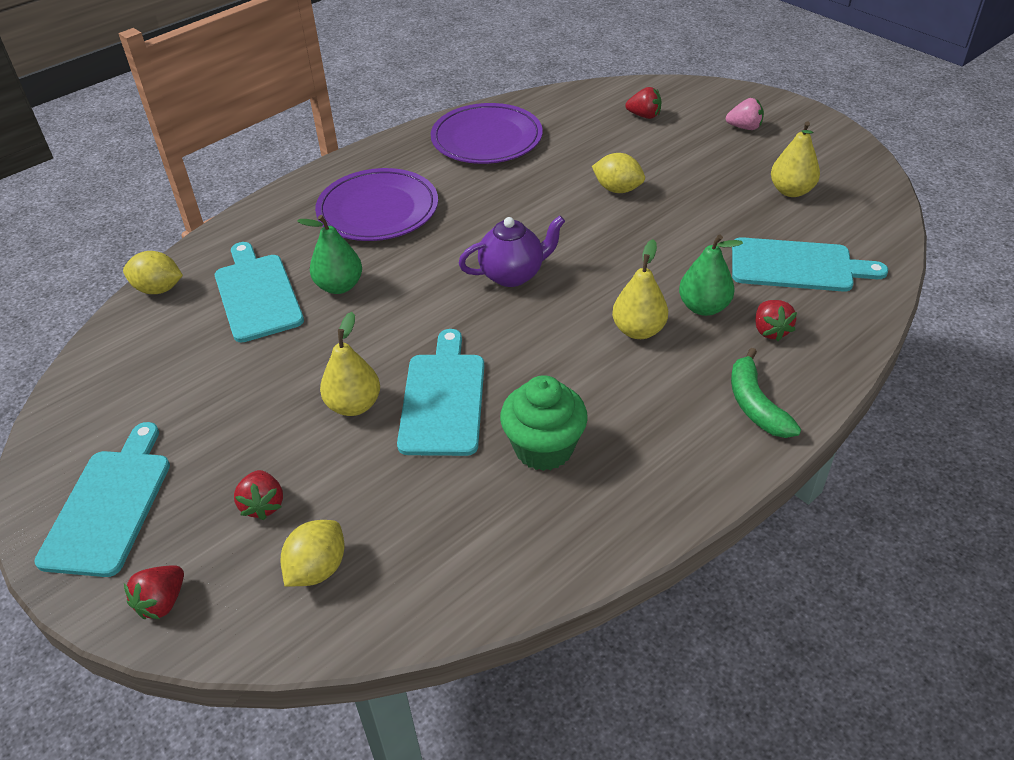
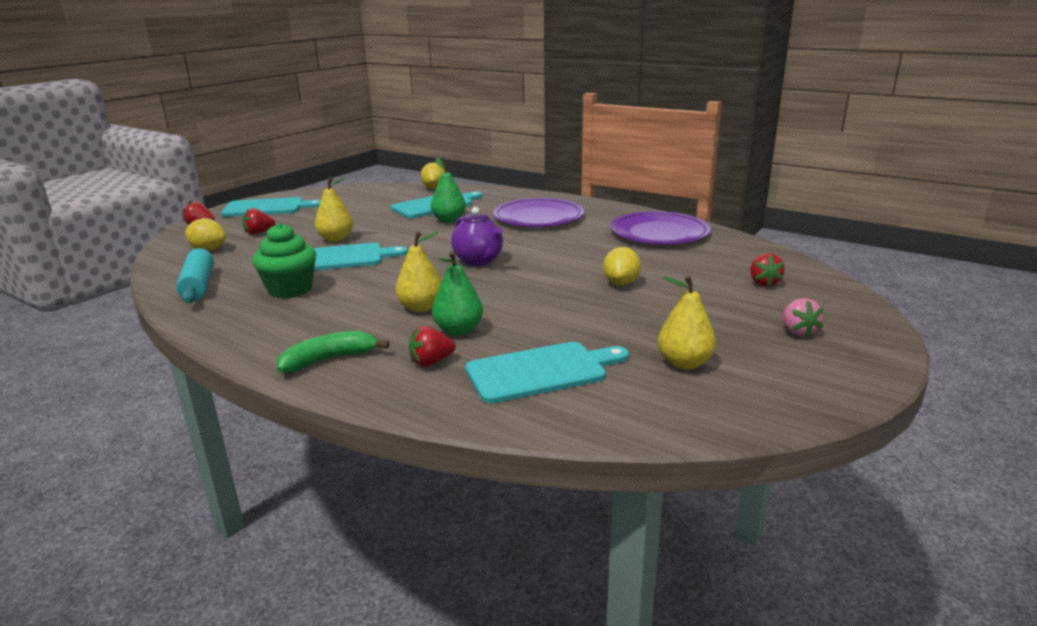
camera: 75 degrees right, 20 degrees down
(487, 558) = (198, 285): none -> turquoise rolling pin
(797, 266) = (541, 371): turquoise cutting board -> turquoise cutting board turned 105 degrees counterclockwise

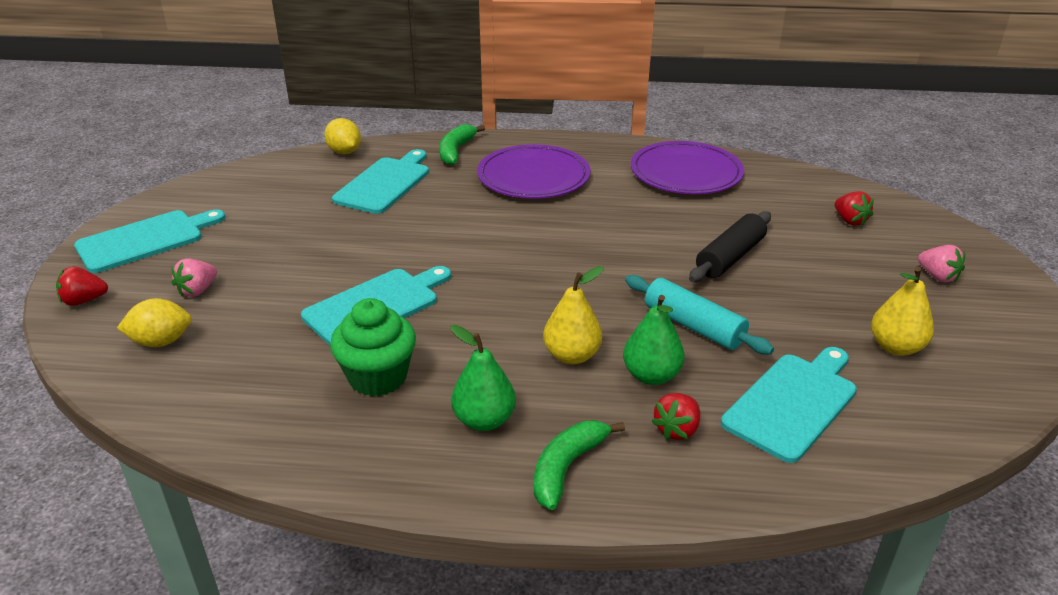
camera: 30 degrees left, 10 degrees up
(198, 285) = (237, 409): turquoise rolling pin -> turquoise rolling pin (693, 326)
(259, 233) = (197, 290): red strawberry -> pink strawberry
(336, 239) = (326, 274): yellow pear -> none
(449, 220) = (434, 206): green pear -> green pear (484, 420)
(479, 261) = (549, 264): purple teapot -> none
(505, 197) = (456, 151): none -> green banana
(621, 283) = (730, 257): yellow lemon -> black rolling pin

